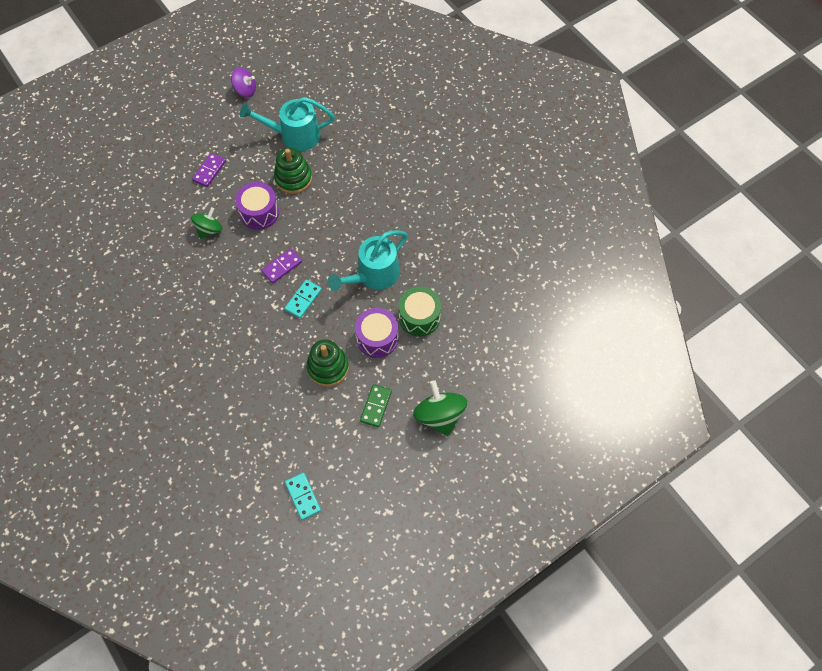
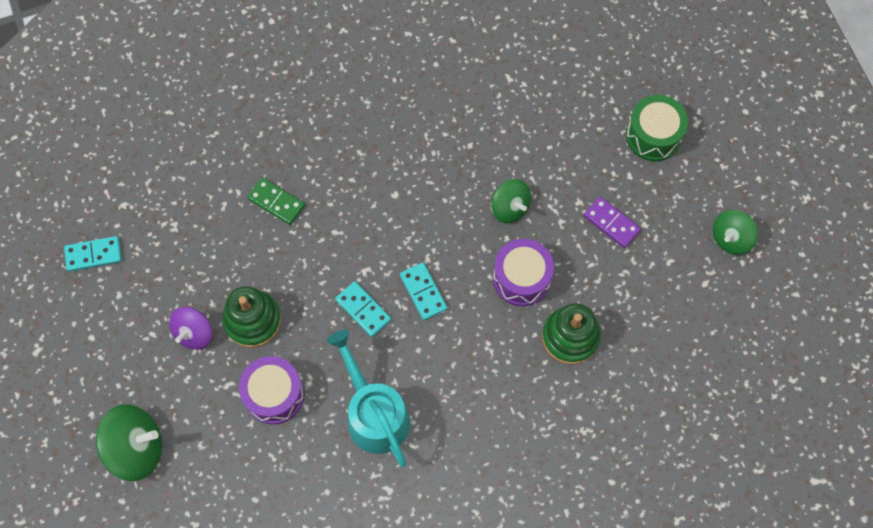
camera: 105 degrees right, 5 degrees up
(207, 107) = (731, 238): none -> green spinning top
(245, 90) = (755, 298): purple spinning top -> purple spinning top (194, 333)
(282, 267) = (423, 292): purple domino -> turquoise domino
(294, 135) = (650, 354): turquoise watering can -> none
(376, 406) = (177, 369): green domino -> green domino (276, 202)
(419, 317) = (288, 461): green drum -> green drum (653, 136)

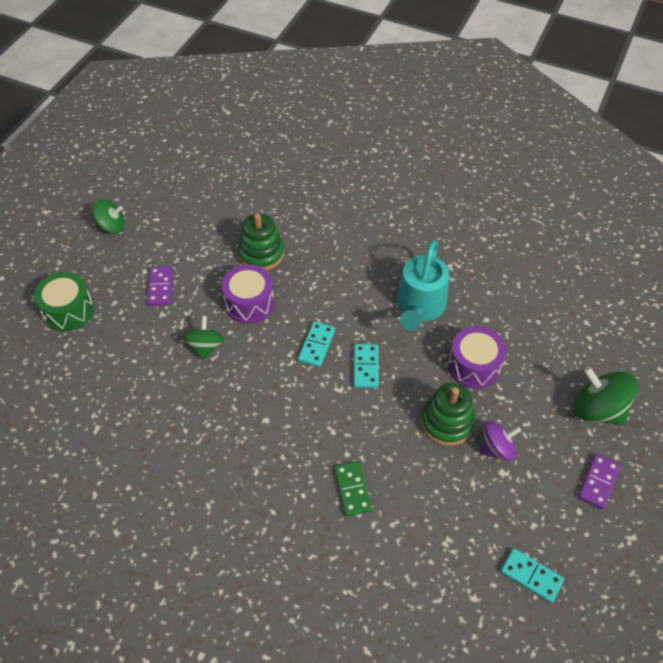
camera: 135 degrees left, 15 degrees down
(92, 376) = (598, 482): none -> purple domino

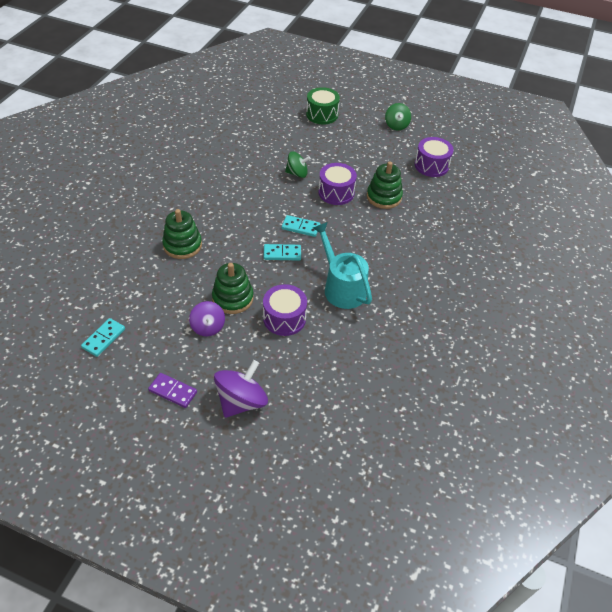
camera: 85 degrees right, 5 degrees down
(161, 287) = (345, 151): purple domino -> none
(203, 200) = (431, 165): none -> purple drum
(352, 489) = (182, 245): green domino -> green stacking toy
(419, 307) = (341, 287): turquoise watering can -> turquoise watering can turned 45 degrees clockwise
(597, 409) = (241, 401): green spinning top -> purple spinning top

